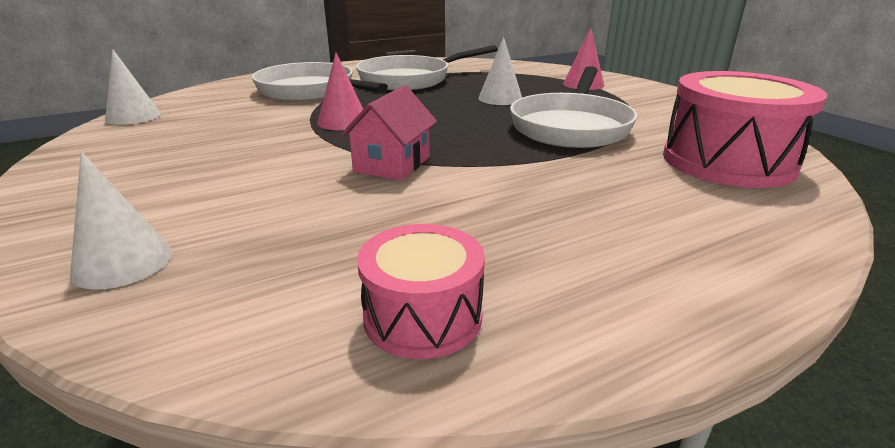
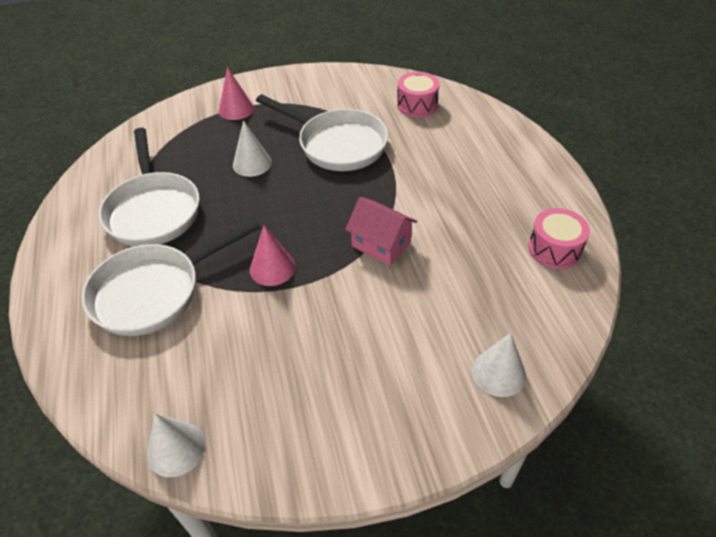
camera: 75 degrees left, 20 degrees up
(727, 162) = (417, 105): pink drum -> pink drum, size x0.58

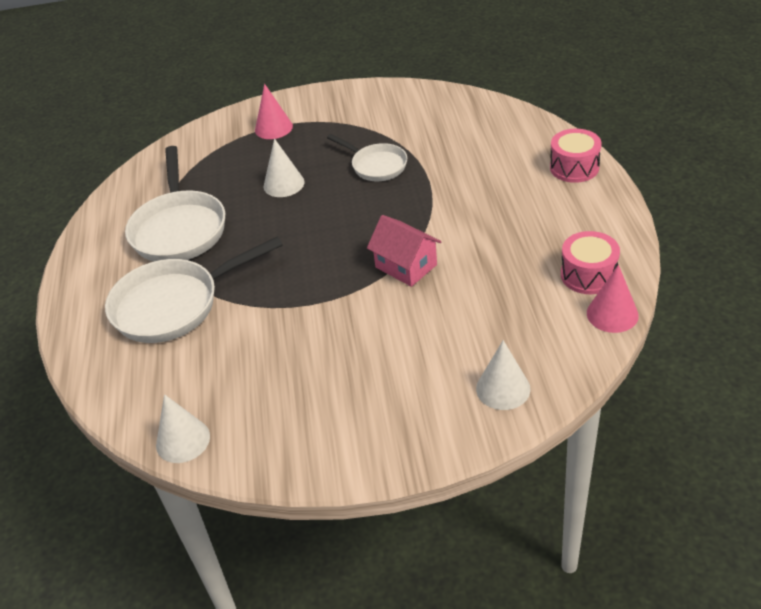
camera: 10 degrees right, 5 degrees down
(272, 268) = (292, 286): pink cone -> pink cone (612, 314)
(337, 144) = (376, 165): white pan -> white pan, size x0.59
(417, 105) = (470, 124): pink drum -> pink drum (574, 167)

